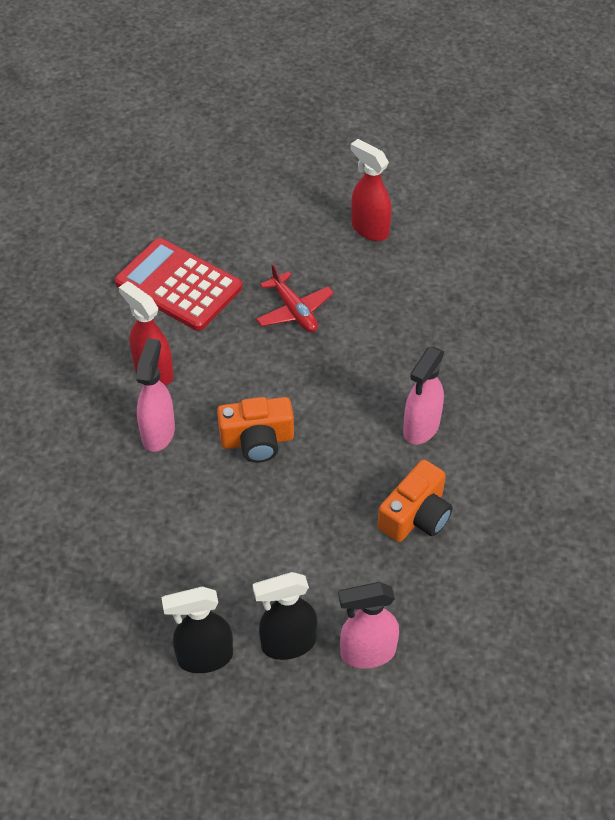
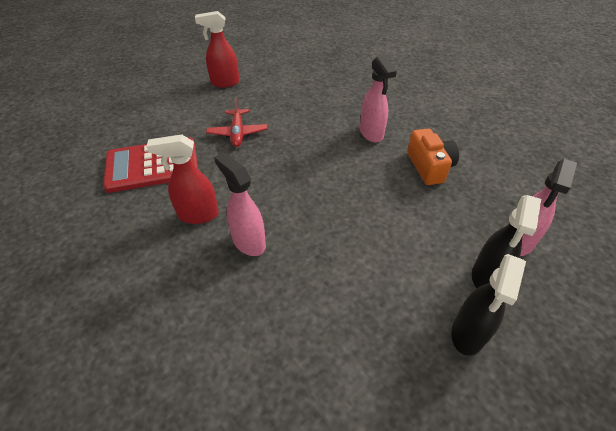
camera: 50 degrees left, 5 degrees down
(257, 440) = (309, 198): orange camera -> none
(294, 310) = (237, 133): red plane -> red plane turned 75 degrees clockwise

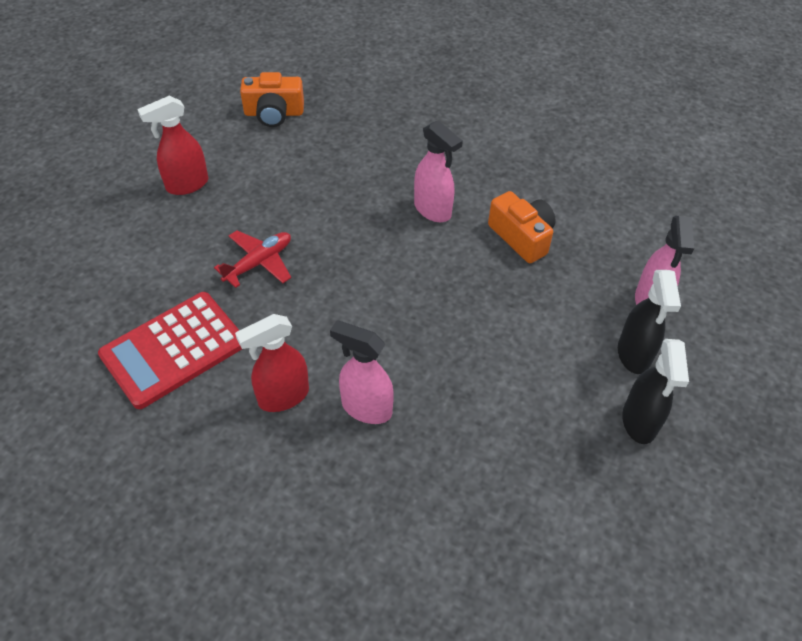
camera: 25 degrees left, 5 degrees up
(237, 133) = (259, 263): red plane -> red plane turned 105 degrees counterclockwise
(300, 60) = (274, 113): none -> orange camera

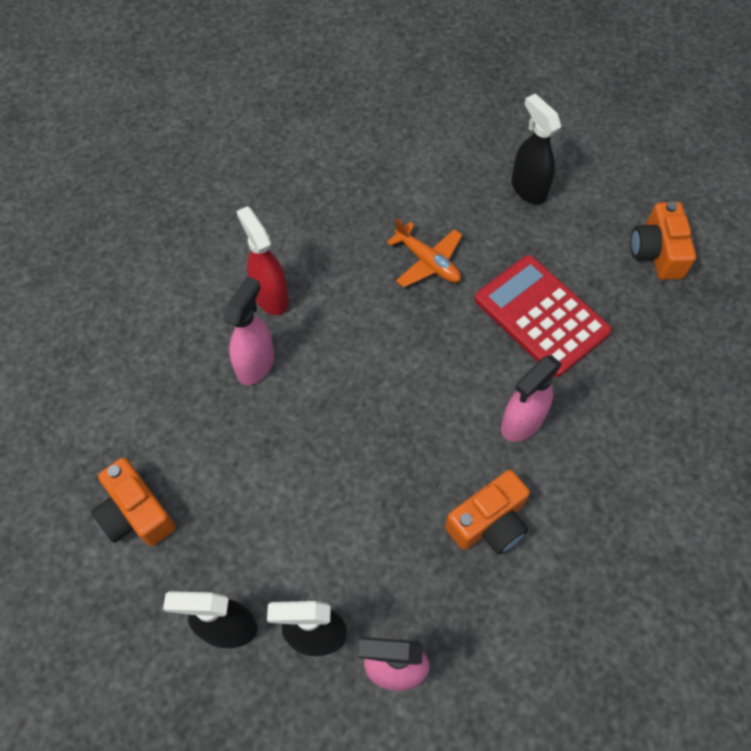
camera: 90 degrees right, 10 degrees up
(173, 349) = (322, 209): red calculator -> red calculator (541, 315)
(187, 185) = (528, 189): red spray bottle -> black spray bottle
(259, 263) = (427, 262): red plane -> orange plane
(538, 512) = (136, 513): none -> orange camera

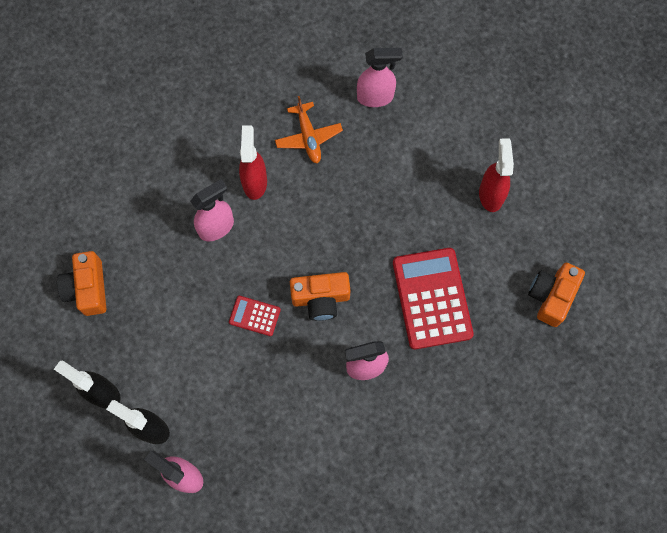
camera: 30 degrees right, 10 degrees up
(348, 156) = (375, 97): none -> pink spray bottle
(360, 435) = (254, 316): none -> red calculator
(427, 262) = (379, 214): orange plane -> orange plane (308, 137)
(489, 522) = (300, 420): orange camera -> orange camera (320, 298)
(528, 189) = (491, 194): black spray bottle -> red spray bottle

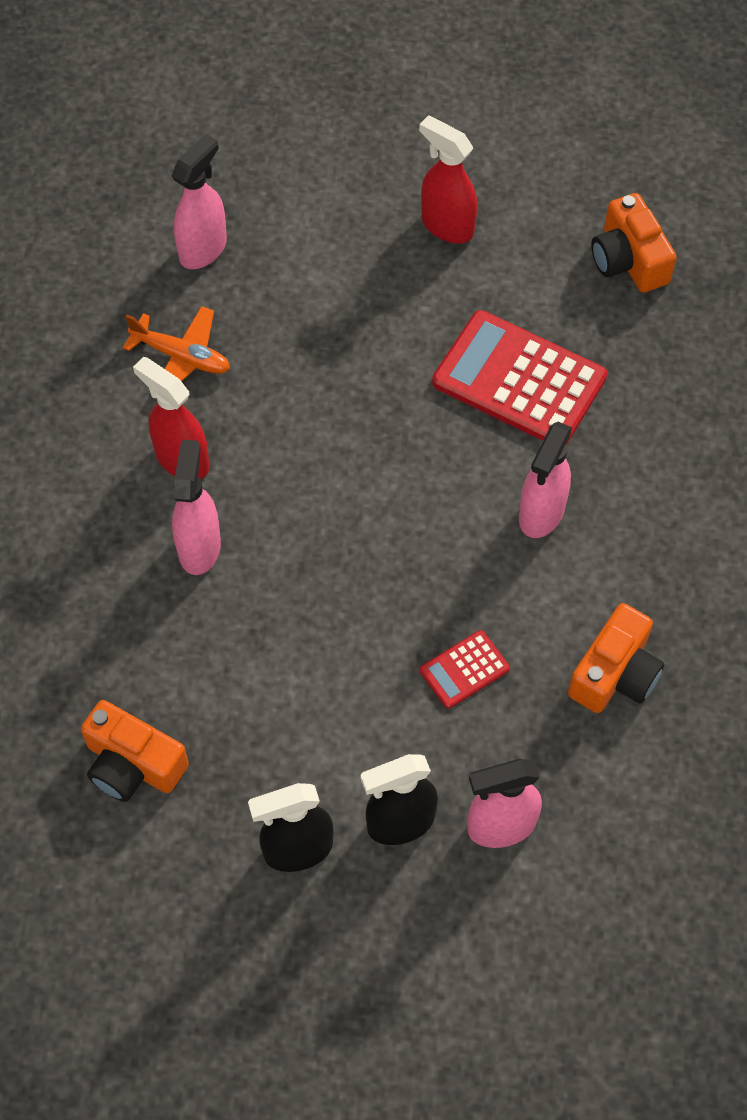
camera: 50 degrees left, 10 degrees down
(254, 316) = (361, 589): red calculator -> red calculator (464, 669)
(320, 298) = (408, 498): orange camera -> orange camera (615, 673)

